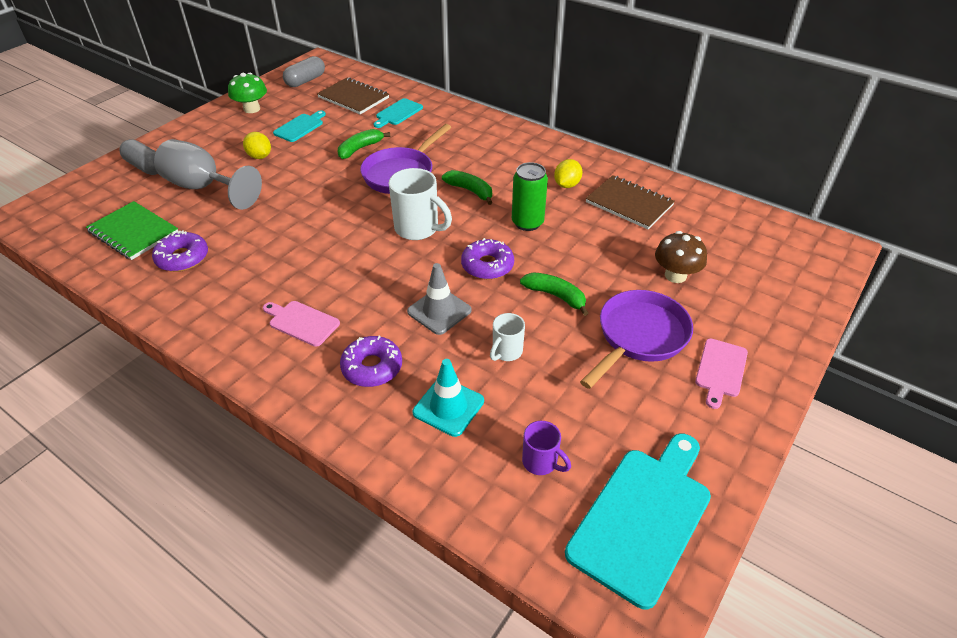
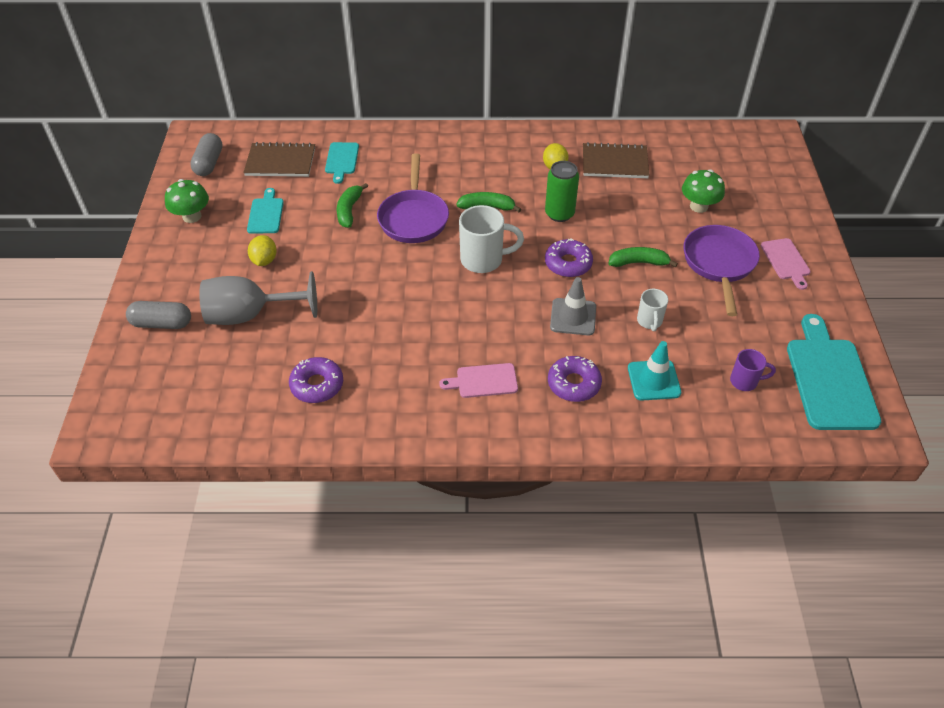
camera: 35 degrees left, 5 degrees up
(133, 232) = (238, 387): green notebook -> none
(260, 156) = (264, 260): yellow lemon -> yellow lemon turned 75 degrees clockwise
(675, 275) = (699, 206): brown mushroom -> green mushroom

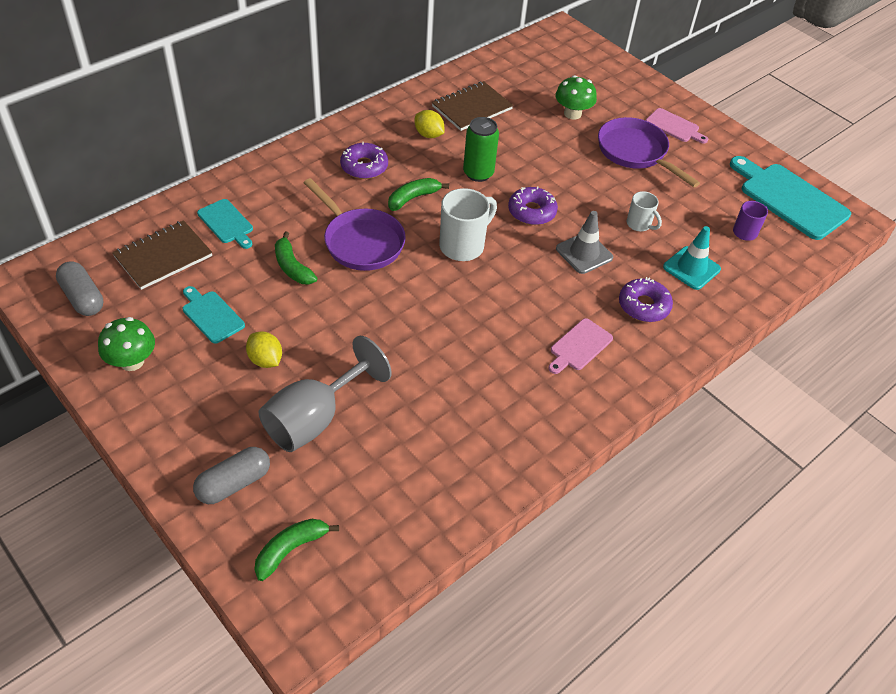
camera: 45 degrees left, 0 degrees up
(317, 385) = (453, 440): purple donut -> purple donut (364, 167)
(638, 262) = (581, 182): green banana -> green banana (291, 549)

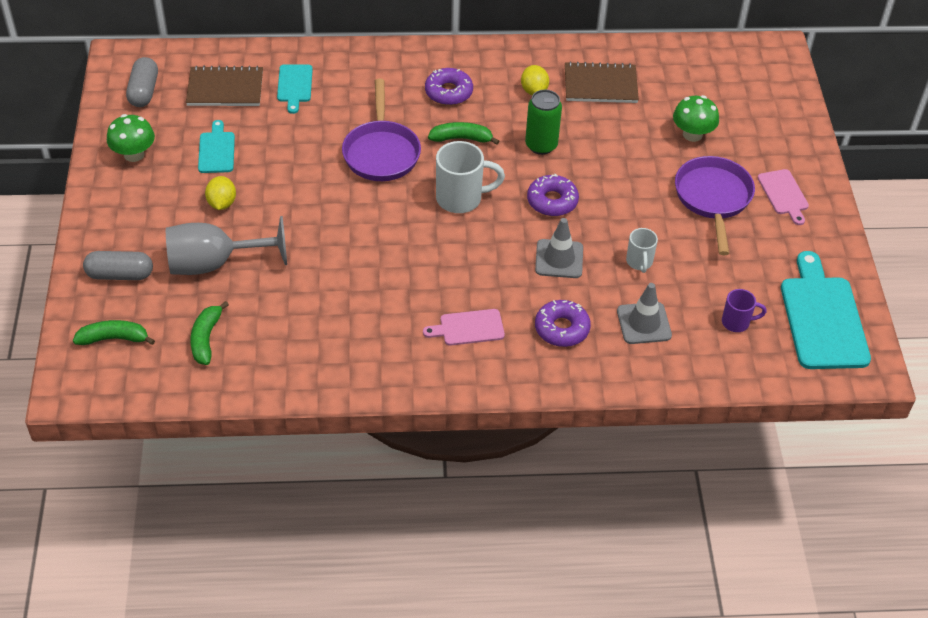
camera: 40 degrees right, 0 degrees up
(292, 267) = (309, 145): green banana -> green banana (206, 338)
(691, 268) = (644, 323): turquoise traffic cone -> grey traffic cone

